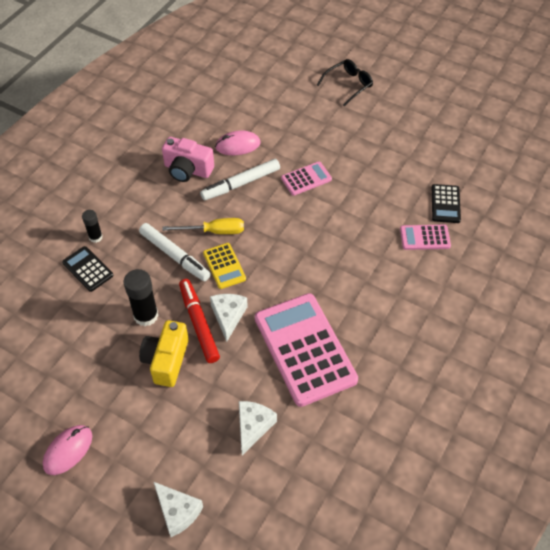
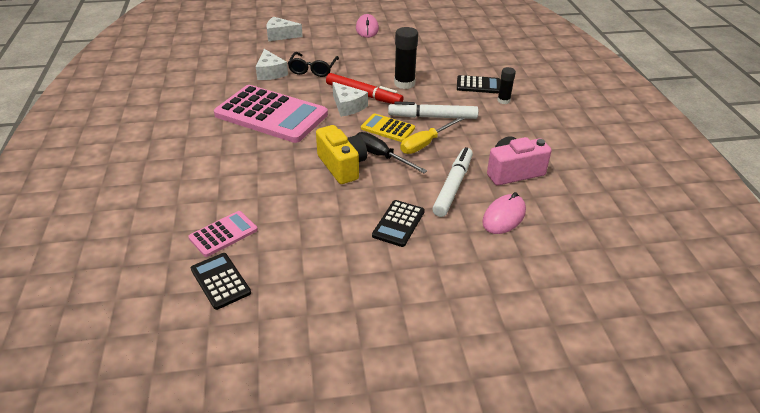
camera: 140 degrees right, 15 degrees down
(166, 360) = (361, 73): yellow camera -> yellow camera (342, 166)
(260, 239) = (381, 156): none -> black screwdriver
(306, 179) = (398, 223): pink calculator -> black calculator
(348, 85) = (483, 376): black glasses -> black glasses (313, 69)

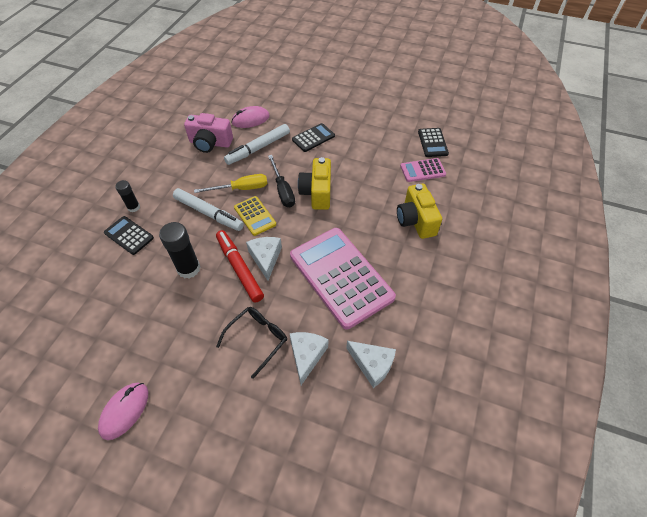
camera: 150 degrees left, 15 degrees up
(214, 176) = (415, 220): none -> yellow camera
(280, 35) = (246, 455): white cheese -> white cheese (372, 364)

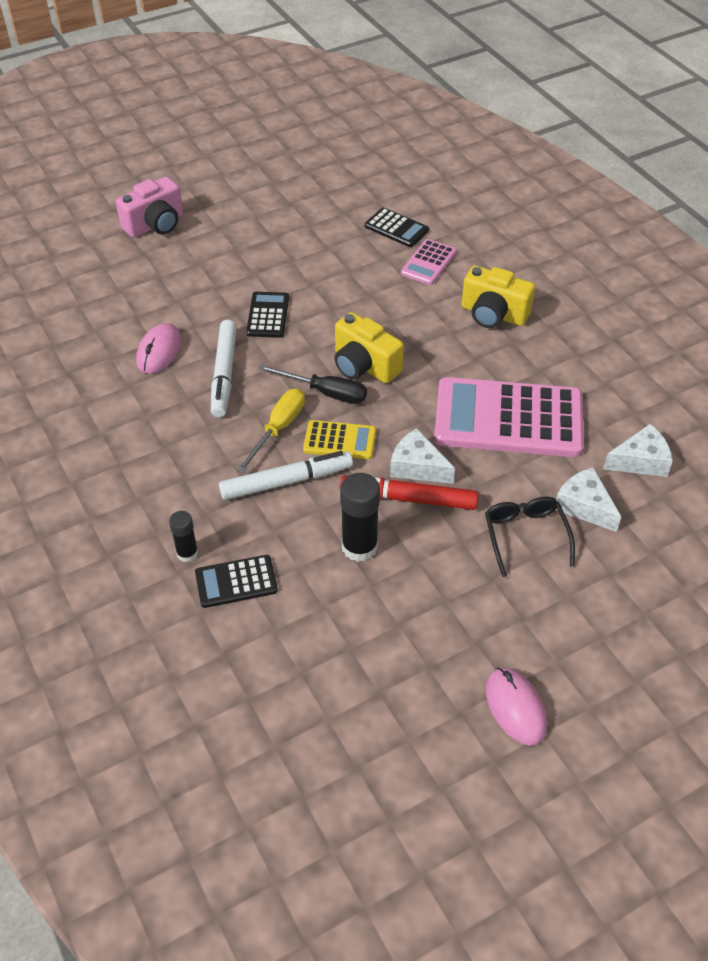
camera: 50 degrees left, 5 degrees down
(210, 143) = (155, 414): pink camera -> pink camera (155, 224)

